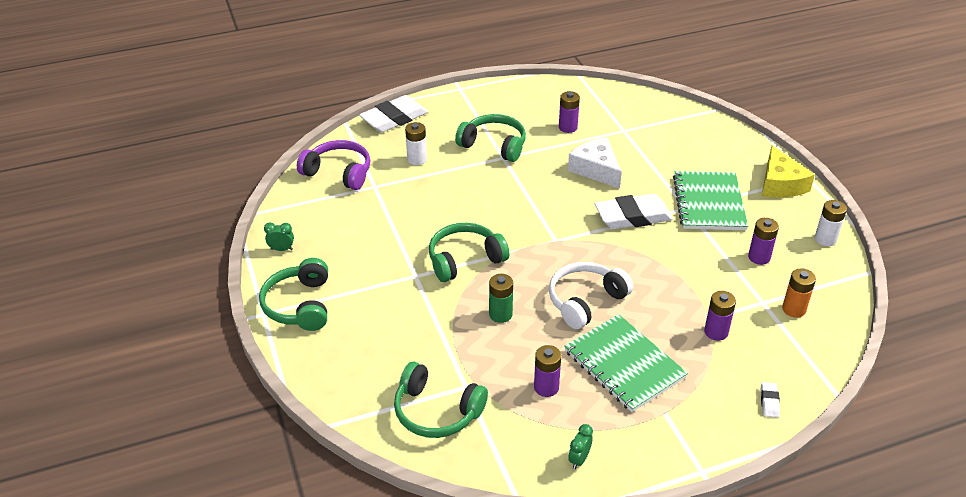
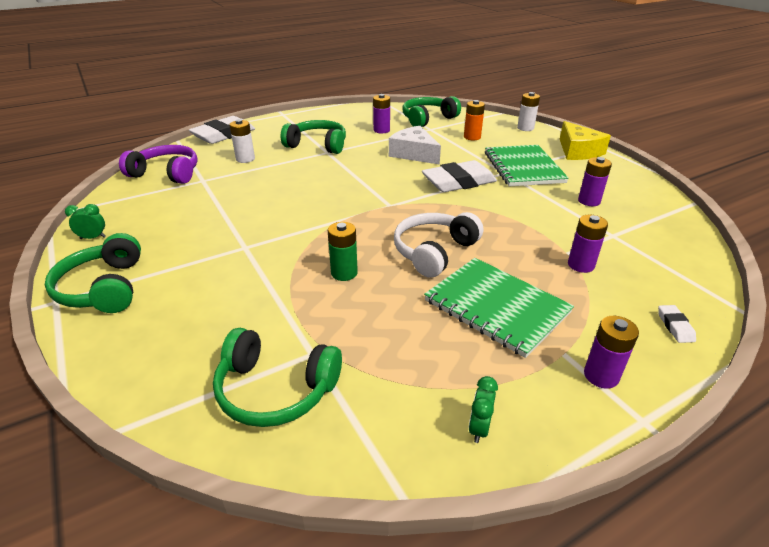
camera: 10 degrees left, 5 degrees down
(464, 259) = (298, 228): green headphones -> green headphones (427, 119)
(546, 387) = (413, 342): purple battery -> purple battery (601, 376)
(793, 309) = (646, 238): orange battery -> orange battery (472, 137)
(825, 239) = (639, 183): white battery -> white battery (525, 128)

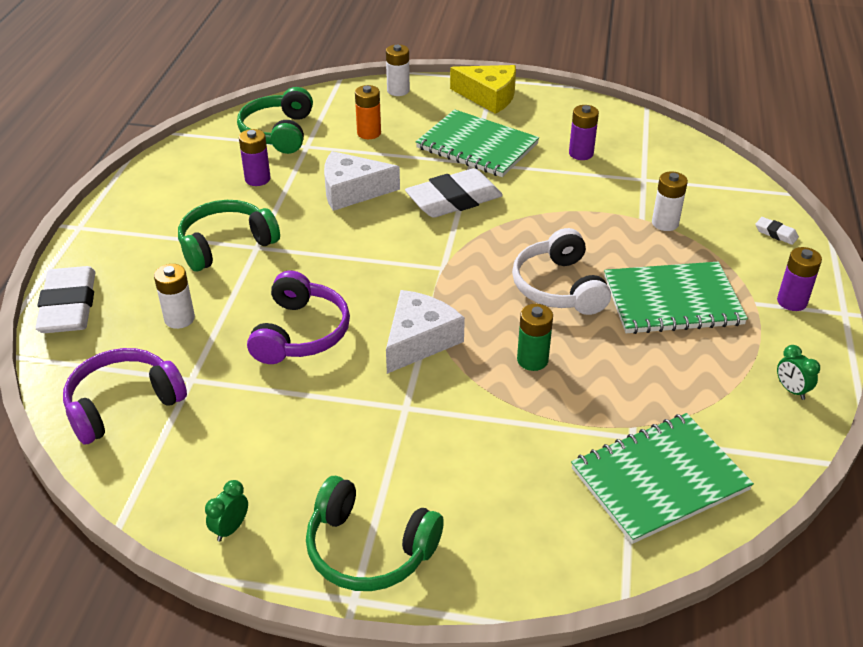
camera: 50 degrees left, 5 degrees up
(273, 191) = (301, 333): none -> purple headphones
(275, 390) = (659, 479): green headphones -> green notebook
(311, 226) = (419, 340): none -> white cheese
(459, 182) = (454, 200): white eraser -> white eraser turned 45 degrees clockwise
(581, 265) = (665, 223): purple battery -> white battery

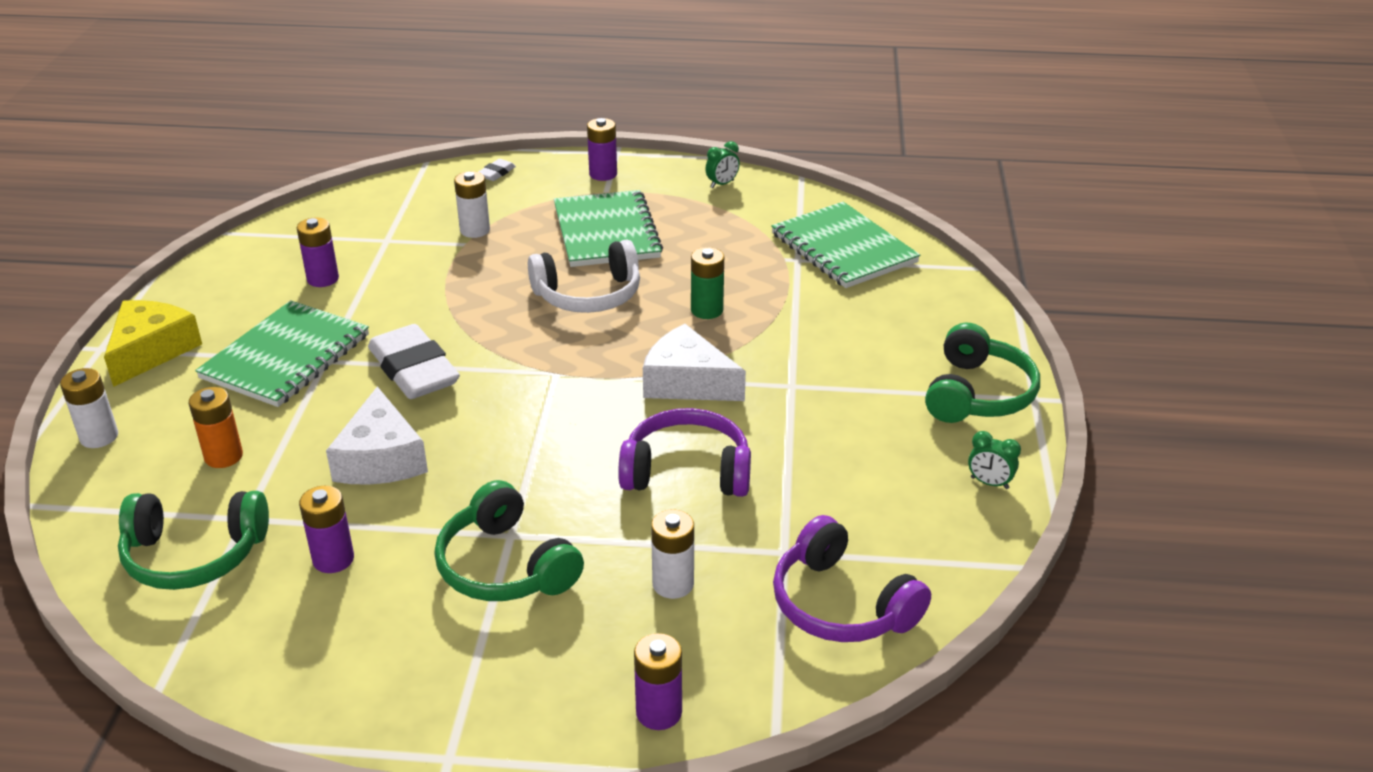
camera: 95 degrees left, 5 degrees down
(69, 306) = (659, 712): white eraser -> purple battery

